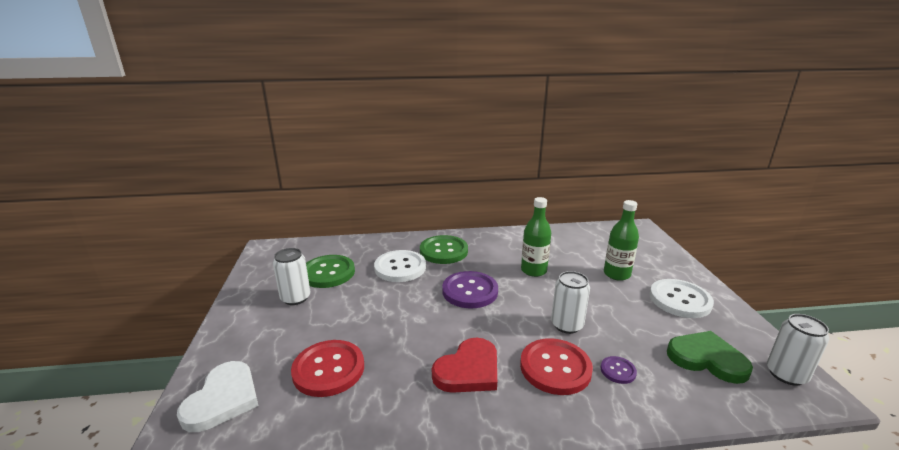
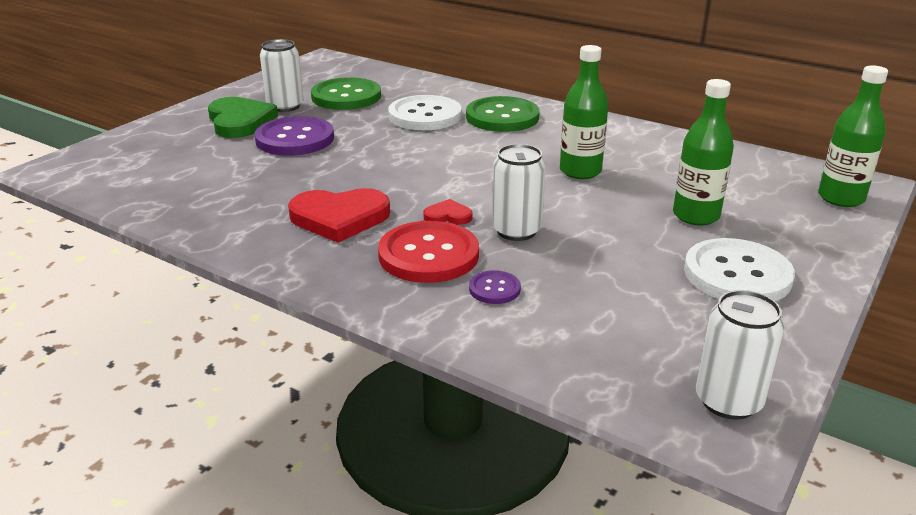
camera: 40 degrees right, 5 degrees up
(223, 399) = (129, 152): white heart -> none
(328, 369) = (227, 166): red button -> none
(470, 291) = (462, 161): purple button -> purple button (295, 139)
(521, 334) = (448, 216): none -> red heart
(644, 239) = (841, 198): none -> green bottle
(707, 359) = (638, 334): green heart -> green heart (240, 121)

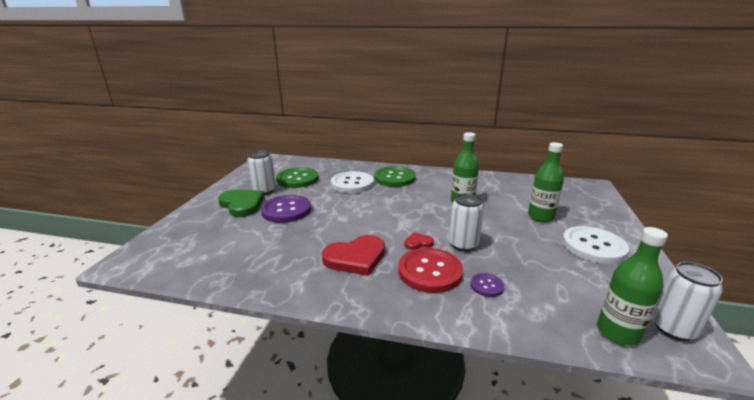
camera: 20 degrees left, 5 degrees down
(841, 198) = (591, 194): green bottle -> green bottle (618, 332)

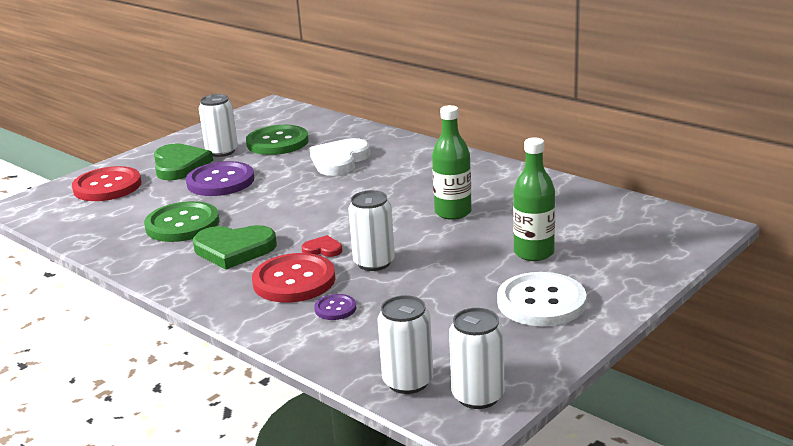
camera: 30 degrees right, 0 degrees up
(196, 230) = (107, 186): none -> red button
(352, 184) = (339, 160): white button -> white heart
(356, 258) = (234, 249): red heart -> green heart
(394, 178) = (407, 162): green button -> green button (182, 224)
(618, 332) = (408, 382): green bottle -> white can

